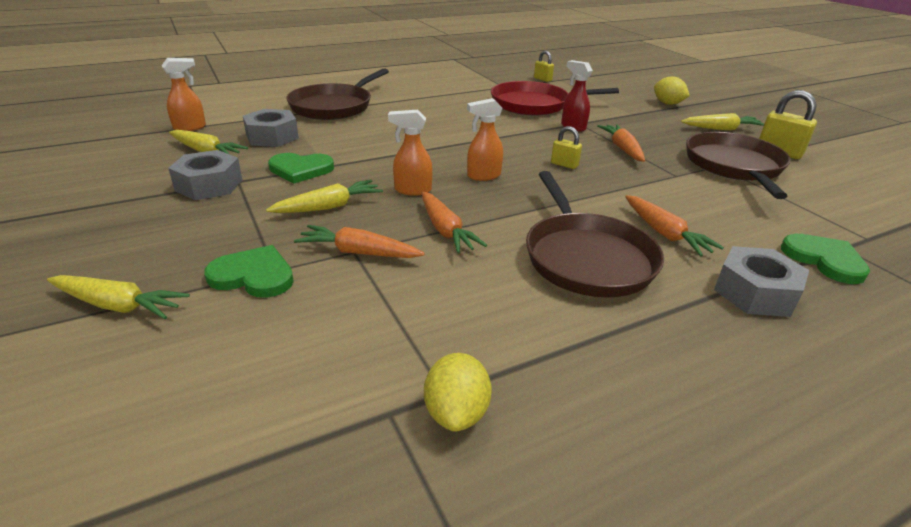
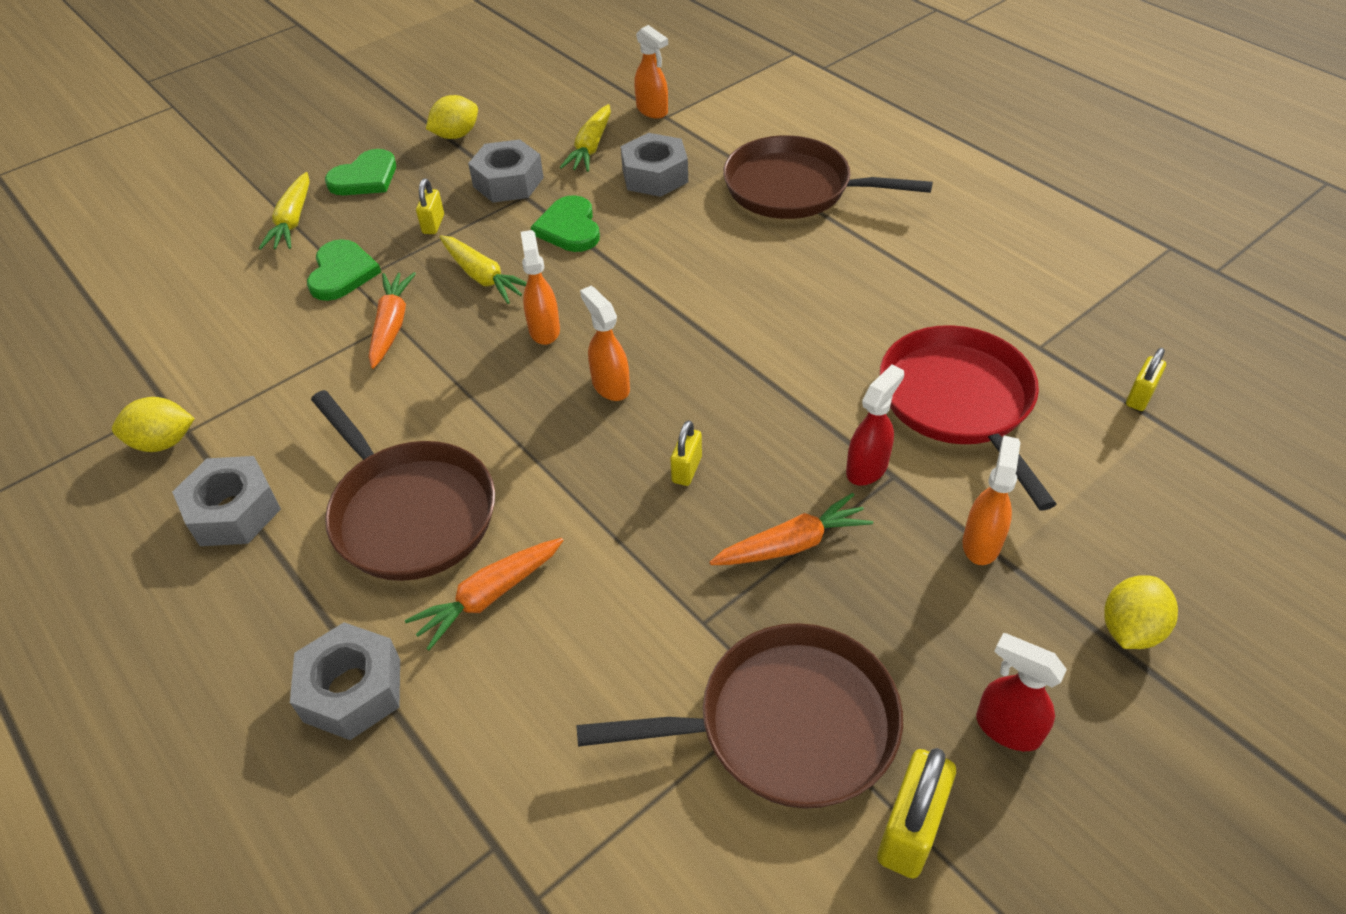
camera: 80 degrees right, 15 degrees up
(98, 201) = (456, 135): none -> yellow lemon
(229, 222) = (433, 224): none -> yellow padlock
(446, 230) = (450, 379): orange carrot -> none
(573, 354) = (233, 511): none -> grey nut
(586, 258) = (410, 512): brown pan -> brown pan turned 105 degrees counterclockwise
(622, 116) = (981, 543): none -> orange spray bottle
(721, 129) = (1006, 728): yellow carrot -> red spray bottle
(824, 260) = (449, 803): green heart -> green heart (365, 177)

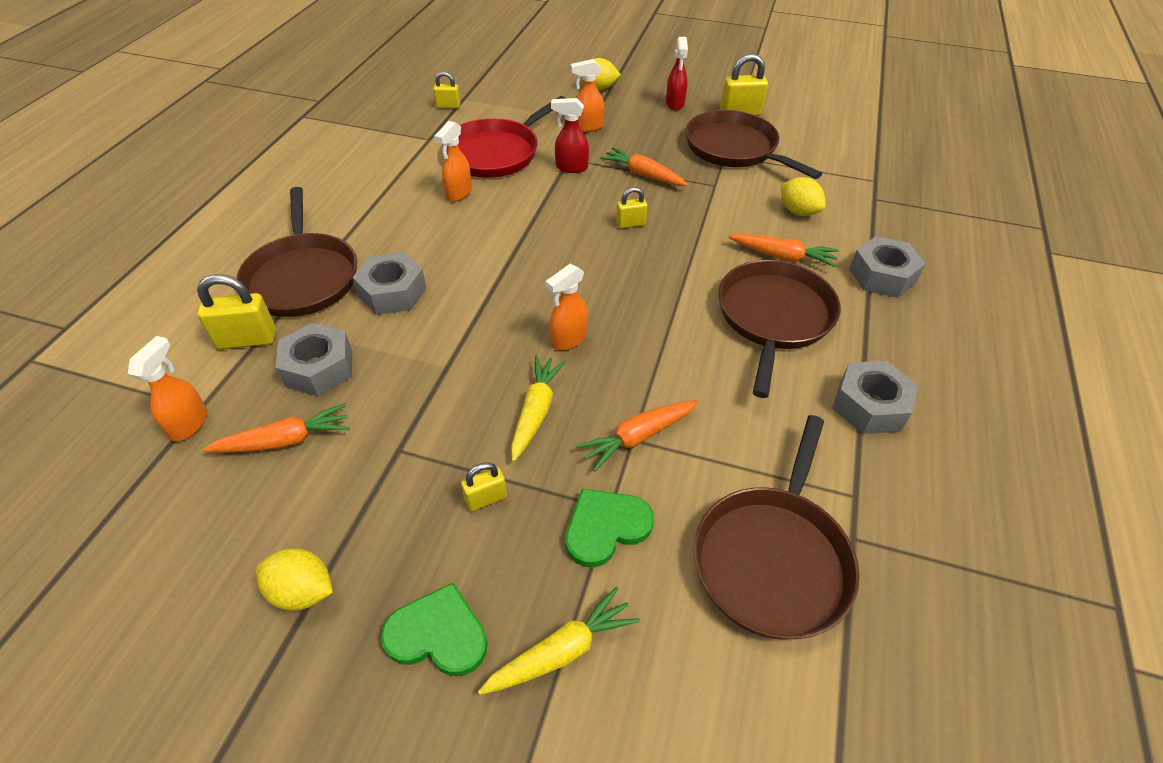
camera: 125 degrees left, 0 degrees up
(163, 442) = (879, 502): yellow lemon -> yellow lemon (798, 211)
(214, 347) = (772, 559): none -> brown pan
(508, 182) = (380, 477): grey nut -> grey nut (392, 292)
(569, 228) = (432, 389): green heart -> none
(590, 148) = (285, 440): yellow carrot -> orange carrot
(610, 386) = (594, 281): orange spray bottle -> orange spray bottle (458, 193)
(727, 146) = (247, 340): none -> yellow padlock

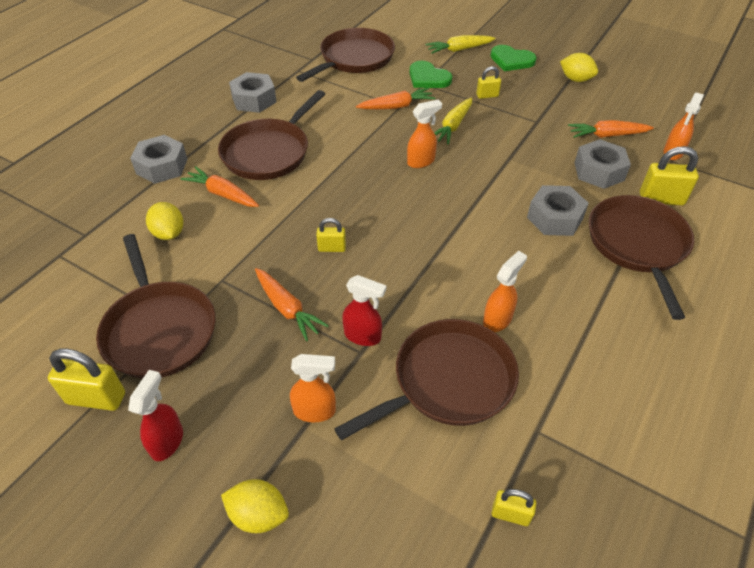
camera: 165 degrees left, 0 degrees up
(496, 153) = (448, 381): red pan -> brown pan
(605, 527) = (428, 78): green heart -> green heart turned 60 degrees clockwise

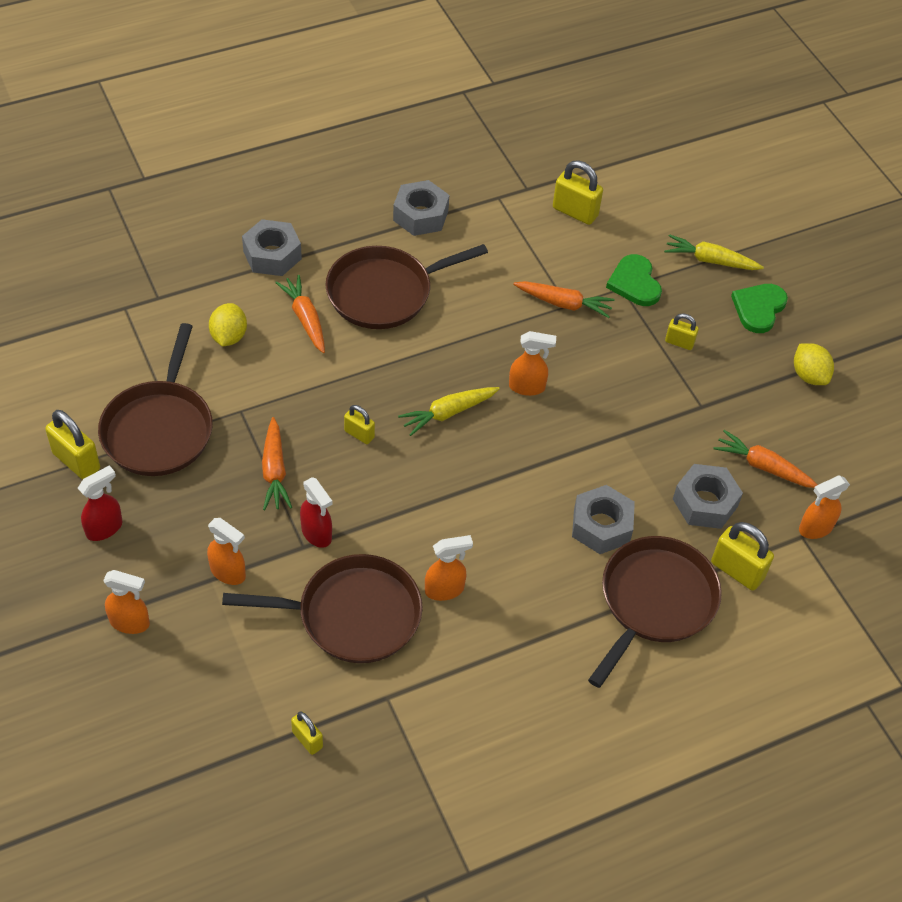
camera: 30 degrees right, 5 degrees up
(258, 515) = (130, 622): yellow lemon -> orange spray bottle
(354, 58) = (575, 212): brown pan -> yellow padlock
(453, 126) = (601, 362): yellow carrot -> yellow carrot (448, 413)
(511, 60) = (758, 308): green heart -> green heart turned 60 degrees clockwise

